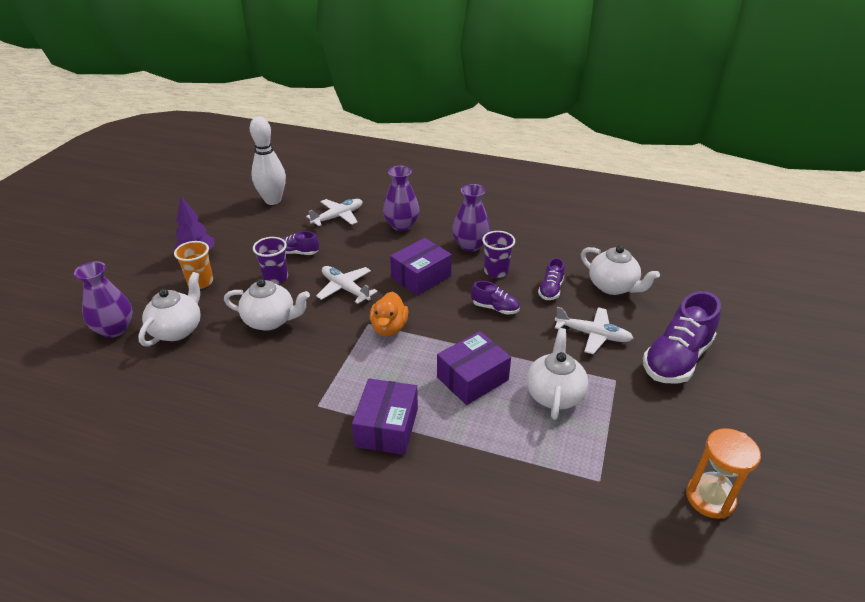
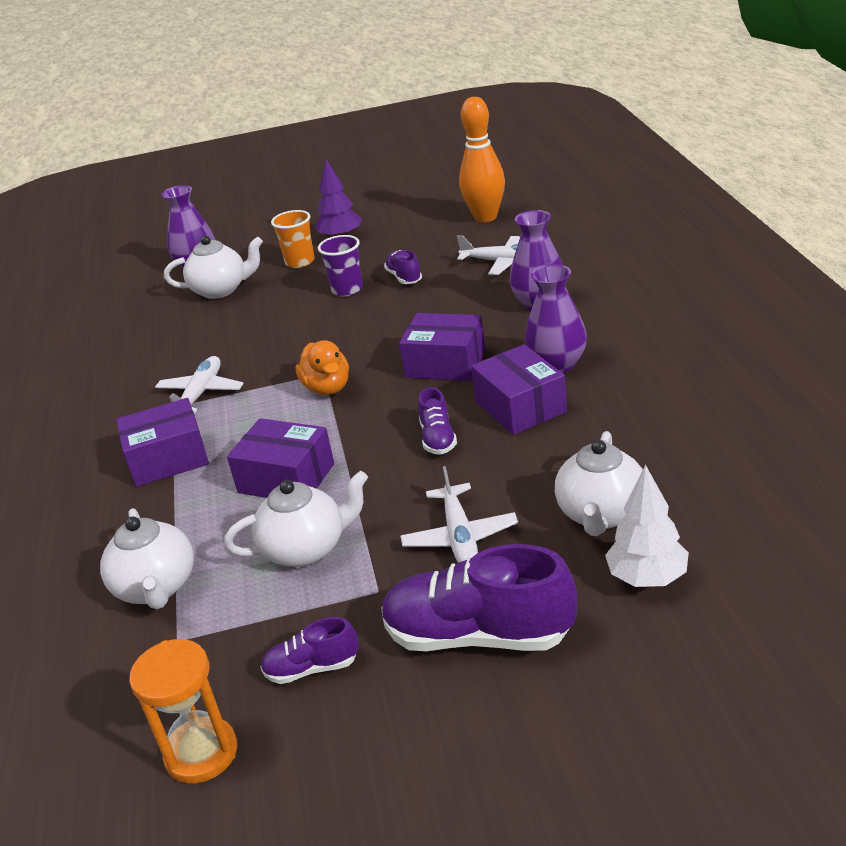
camera: 65 degrees right, 5 degrees down
(270, 321) = (275, 322): white teapot -> white teapot (156, 588)
(273, 200) = (485, 217): white bowling pin -> orange bowling pin
(345, 289) = (370, 332): white plane -> white plane (200, 394)
(389, 328) = (327, 388): orange duck -> orange duck turned 90 degrees counterclockwise
(496, 271) = (520, 407): purple cup -> purple box
(550, 290) = (528, 464): purple shoe -> purple shoe (312, 668)
(669, 295) = (647, 578): none -> white tree

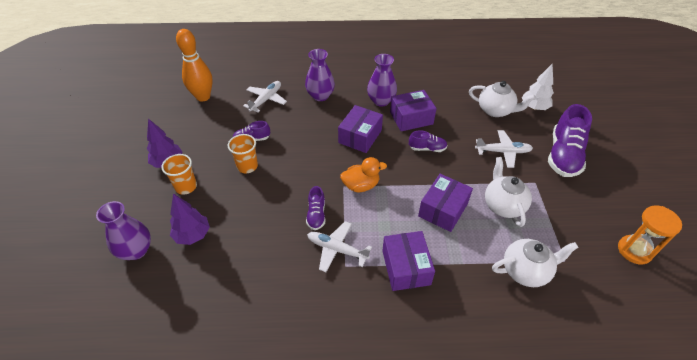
camera: 85 degrees left, 15 degrees up
(221, 290) = (193, 235): white teapot -> purple tree
(312, 668) = (583, 209): purple shoe -> purple shoe (316, 215)
(347, 289) = (247, 166): purple cup -> orange cup

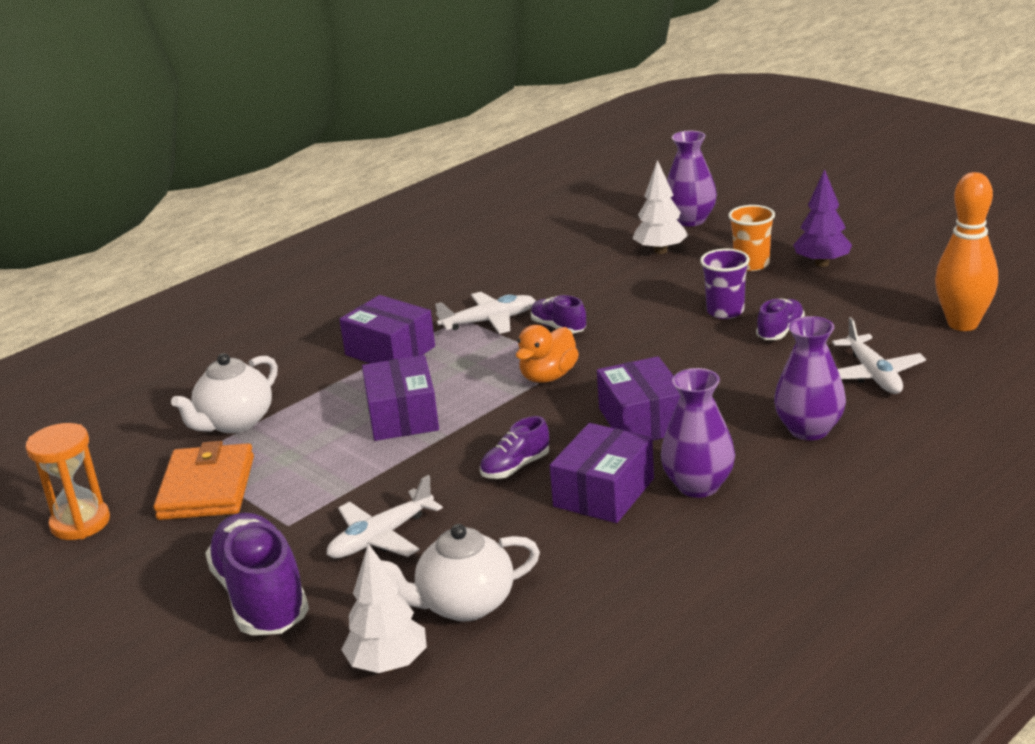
camera: 140 degrees right, 20 degrees down
(193, 235) = (660, 251): purple tree -> white tree
(247, 166) = (725, 311): orange cup -> purple cup
(503, 205) = (318, 467): white teapot -> none
(562, 230) = (206, 488): none -> orange wallet

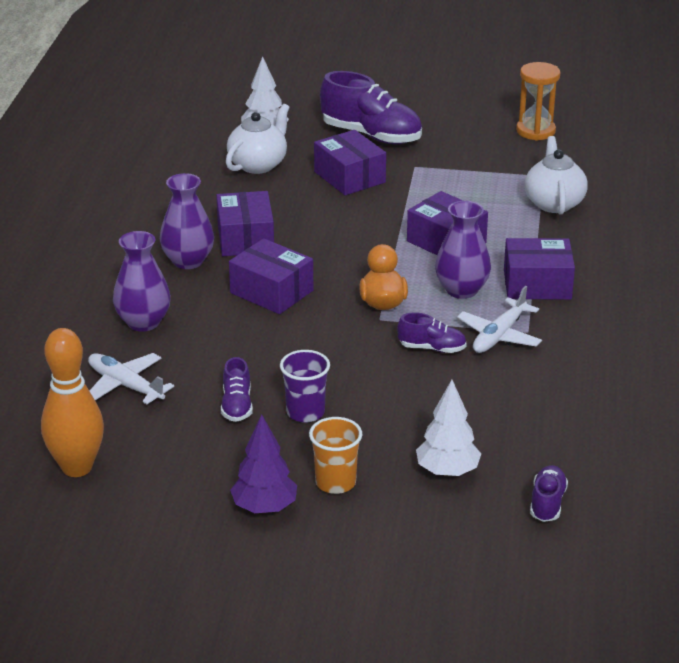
camera: 140 degrees right, 5 degrees up
(206, 488) = (497, 166): orange wallet -> none
(381, 537) = (349, 177): white plane -> purple box
(515, 467) = (321, 235): purple shoe -> purple shoe (547, 503)
(690, 220) = (468, 532): purple vase -> purple vase (461, 290)

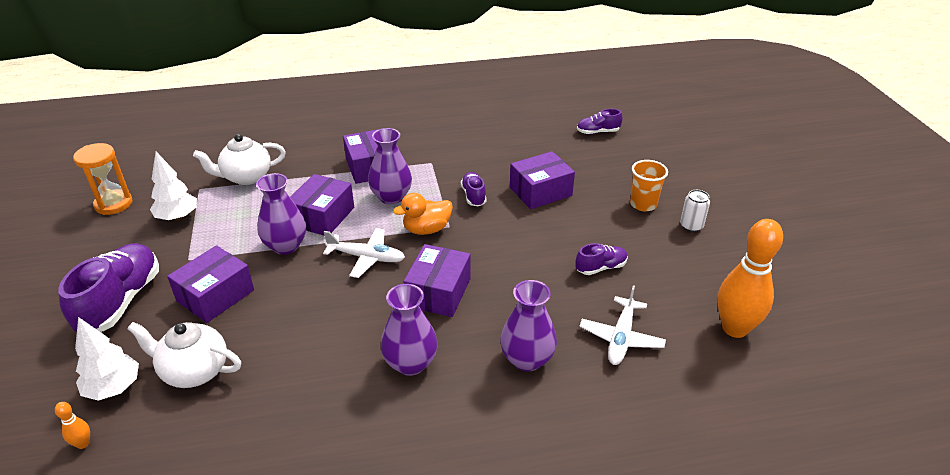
camera: 110 degrees left, 5 degrees up
(216, 123) = (83, 444): none -> orange bowling pin
(245, 239) = (355, 335): purple box -> purple box (540, 191)
(264, 508) = (691, 226): purple tree -> white can
(305, 412) = (584, 233): purple cup -> none
(405, 216) = (286, 246): none -> purple vase
(447, 471) = (598, 167): white tree -> white tree (178, 217)
(499, 335) = (442, 172): white plane -> white plane (366, 257)

